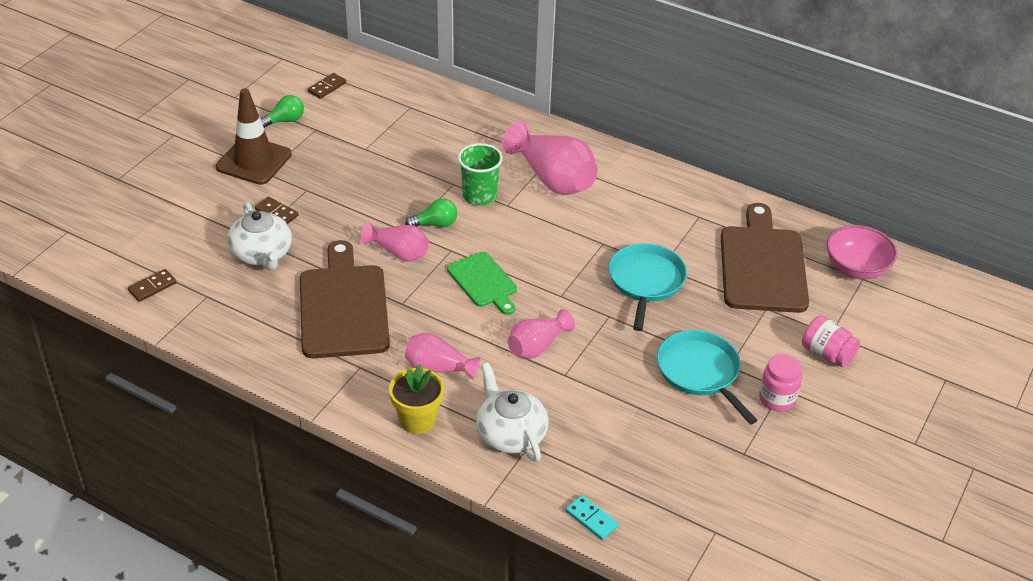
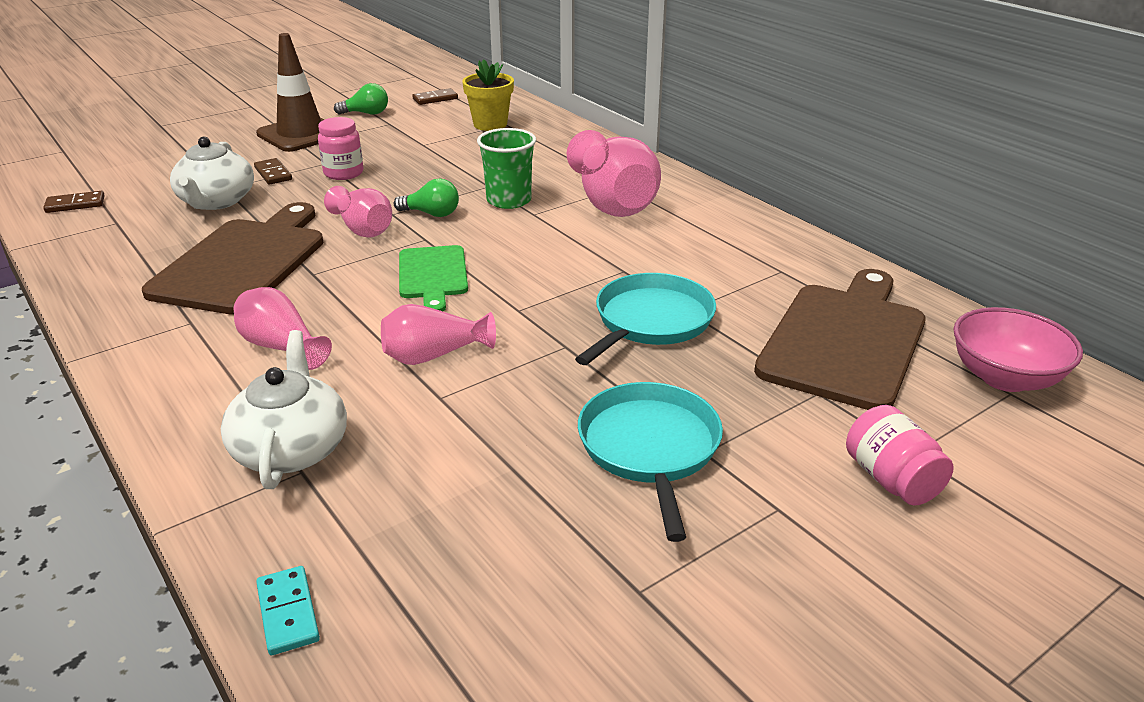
camera: 25 degrees right, 10 degrees down
(417, 420) = (189, 397): yellow flower pot -> yellow flower pot (490, 124)
(777, 399) = (758, 522): pink jar -> pink jar (343, 173)

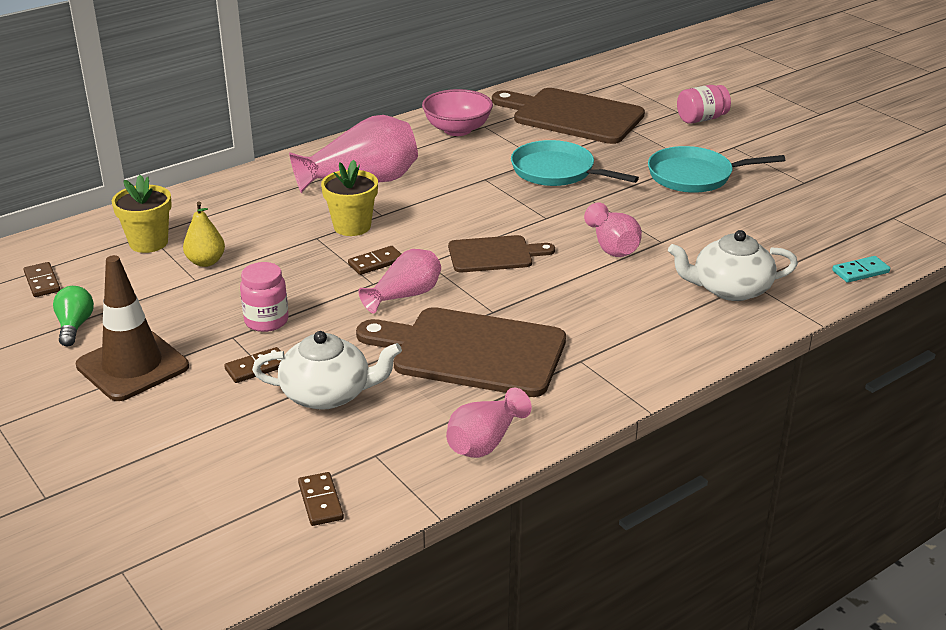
camera: 90 degrees left, 0 degrees up
(281, 347) = (611, 310): pink vase -> pink vase (485, 442)
(431, 214) = (376, 263): green light bulb -> brown domino
(433, 275) = (494, 254): green cutting board -> brown cutting board
(452, 146) = (206, 262): none -> yellow pear
(509, 200) = (352, 226): green cup -> yellow flower pot
(1004, 378) = (605, 81): pink bowl -> pink bowl (457, 130)

